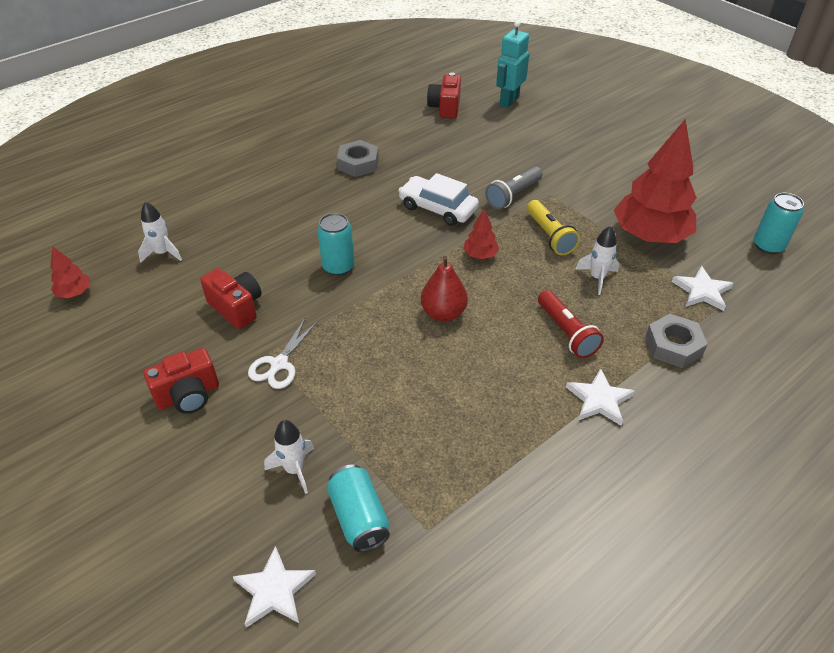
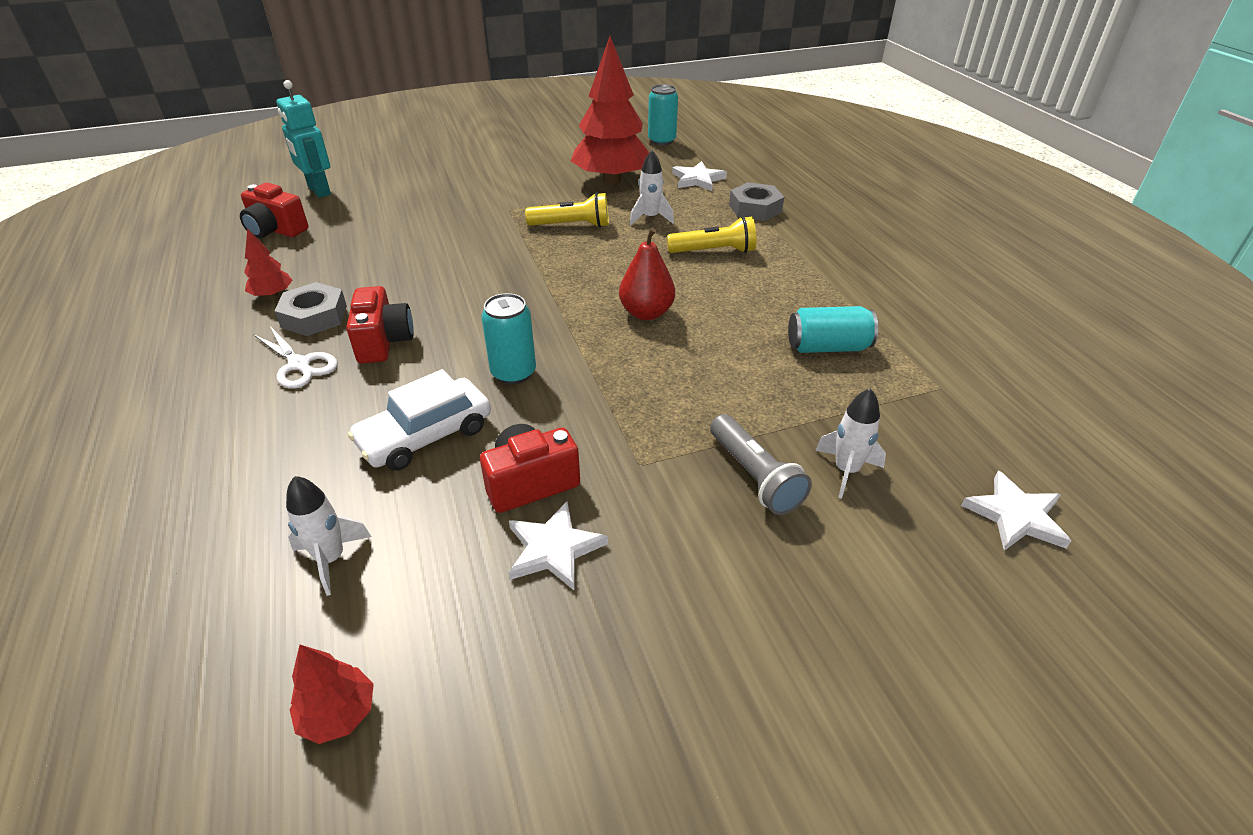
camera: 70 degrees left, 5 degrees down
(188, 395) = (686, 561): red camera -> red camera (384, 342)
(279, 364) = (666, 457): white scissors -> white scissors (299, 365)
(359, 517) = (921, 431): turquoise can -> turquoise can (828, 347)
(438, 208) = (467, 278): white car -> white car (425, 435)
(480, 255) = (570, 270): red tree -> red tree (272, 295)
(513, 195) = (490, 228): grey flashlight -> grey flashlight (754, 476)
(566, 332) = (714, 251): red flashlight -> yellow flashlight
(599, 400) = (804, 257): white star -> white star (554, 549)

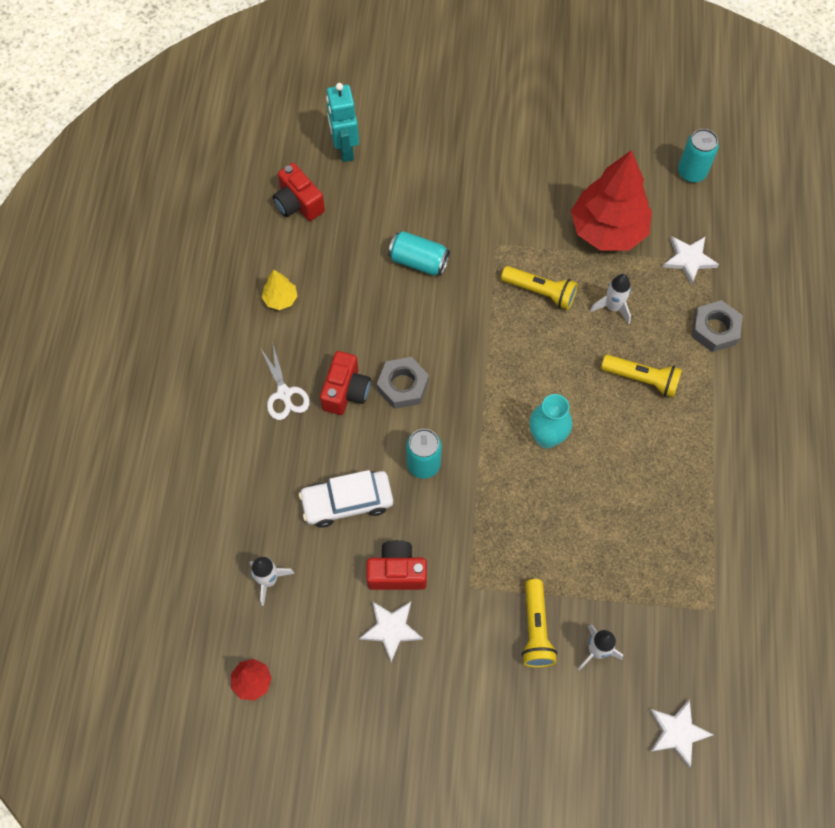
camera: 25 degrees right, 25 degrees up
(272, 295) = (280, 299): red tree -> yellow tree
(314, 316) = (305, 340): grey nut -> grey nut (402, 386)
(646, 313) = (546, 437): red pear -> turquoise vase
(754, 476) = (535, 629): grey flashlight -> yellow flashlight
(828, 347) = (660, 534): turquoise can -> turquoise can (418, 261)

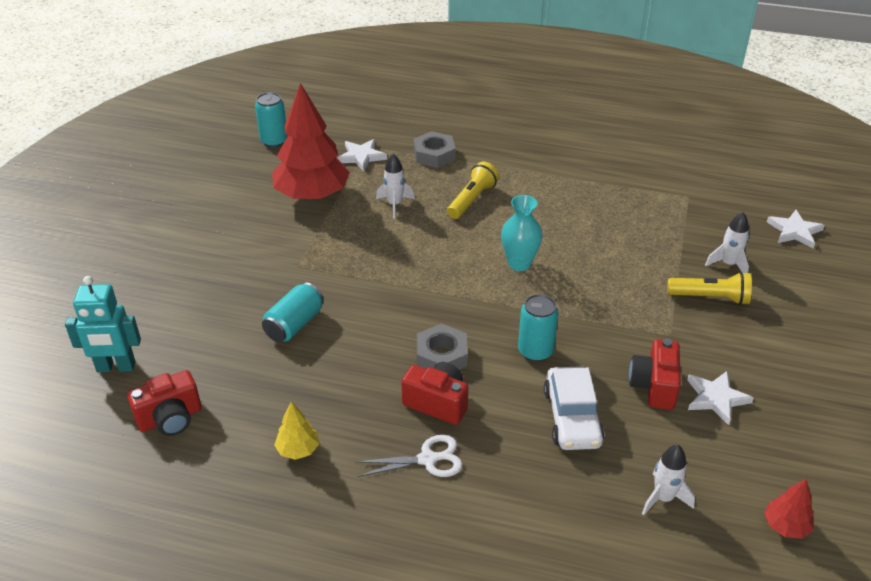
camera: 80 degrees left, 25 degrees down
(540, 292) = (363, 245): yellow flashlight -> none

